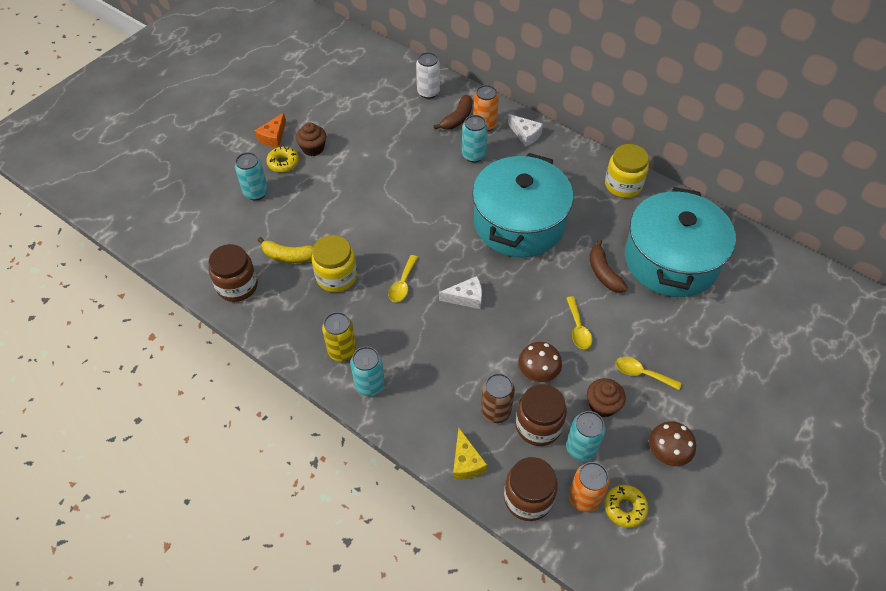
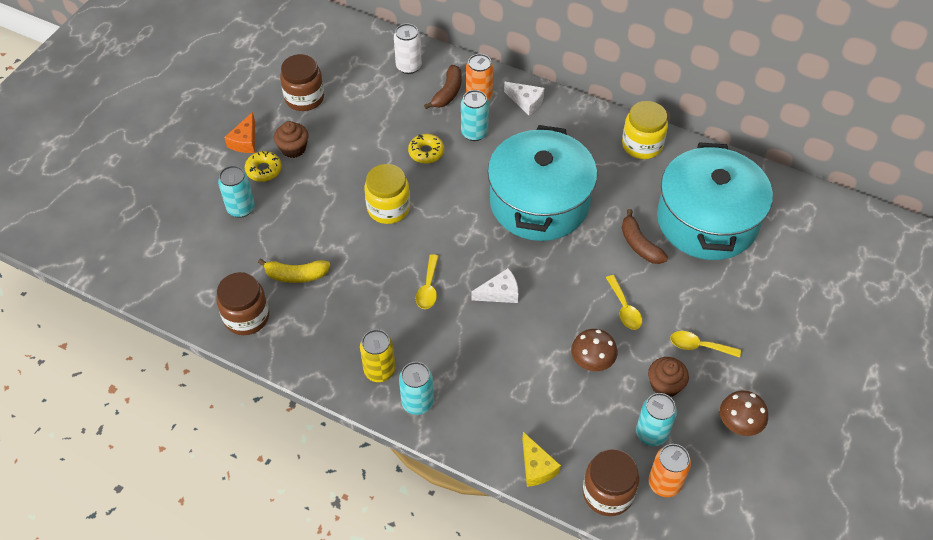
camera: 10 degrees left, 0 degrees up
(336, 277) = (354, 290): yellow jar -> yellow jar (388, 208)
(495, 411) = (556, 409): brown can -> none
(538, 426) = (603, 417): brown jar -> brown jar (304, 98)
(625, 508) = (707, 486): yellow donut -> yellow donut (426, 152)

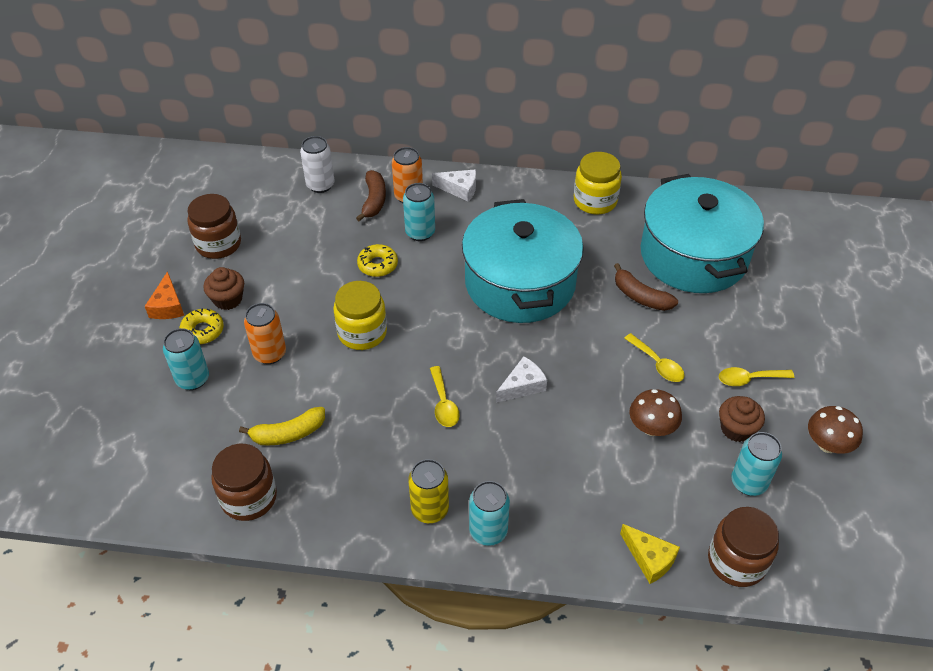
camera: 20 degrees left, 5 degrees down
(664, 483) = (788, 531): orange can -> orange can (270, 353)

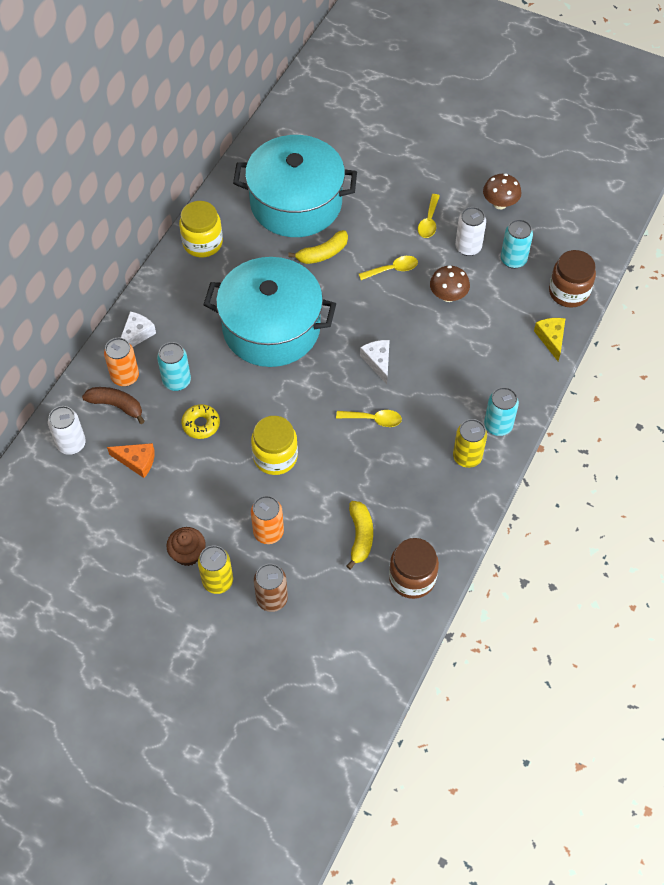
camera: 70 degrees left, 10 degrees up
(168, 306) = (173, 606): orange cheese -> orange cheese (137, 461)
(193, 379) = (272, 599): turquoise can -> brown can
(203, 331) = (218, 581): yellow donut -> yellow can
(218, 244) = (110, 548): brown jar -> none
(640, 296) = (322, 253): brown banana -> yellow banana
(649, 558) = (551, 339): yellow cheese -> yellow cheese turned 75 degrees counterclockwise
(736, 429) = (468, 247): brown cupcake -> white can

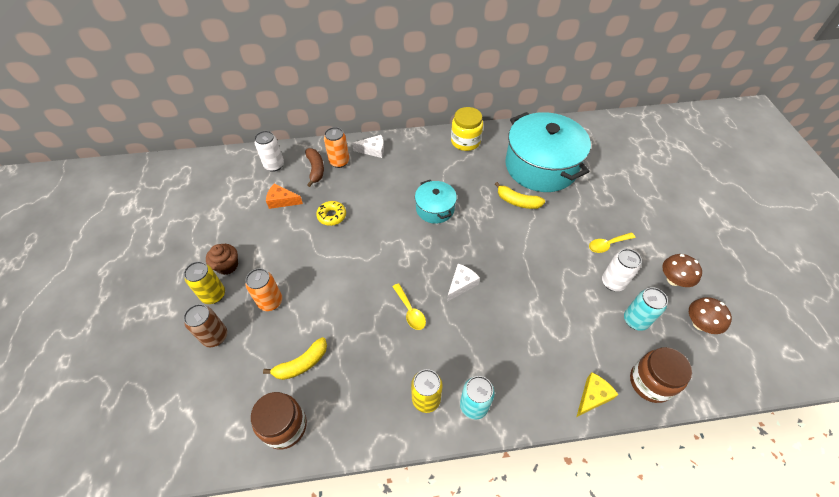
camera: 55 degrees right, 5 degrees down
(137, 461) = (282, 201): orange cheese -> orange cheese turned 120 degrees clockwise
(177, 381) = (355, 186): turquoise can -> none
(271, 328) = (435, 209): turquoise pot -> turquoise pot, size x0.50
(275, 456) = (335, 269): yellow jar -> none
(392, 269) = (545, 247): yellow spoon -> none
(448, 296) = (558, 295): brown mushroom -> brown mushroom (699, 324)

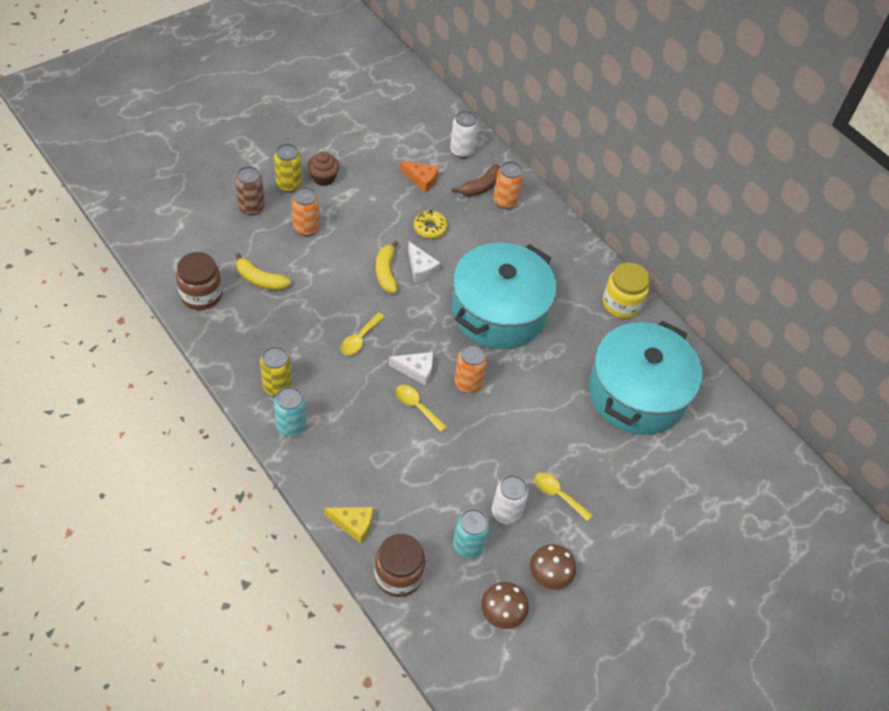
camera: 55 degrees right, 0 degrees up
(282, 201) = (422, 180): orange cheese -> orange cheese turned 135 degrees clockwise
(373, 150) = (543, 223): white cheese -> white cheese (421, 268)
(435, 209) = (499, 312): turquoise pot -> turquoise pot, size x2.01
(489, 256) = (468, 383): none -> orange can
(495, 299) = (417, 406): none -> yellow spoon
(517, 201) = (562, 386): yellow banana -> yellow banana (386, 272)

